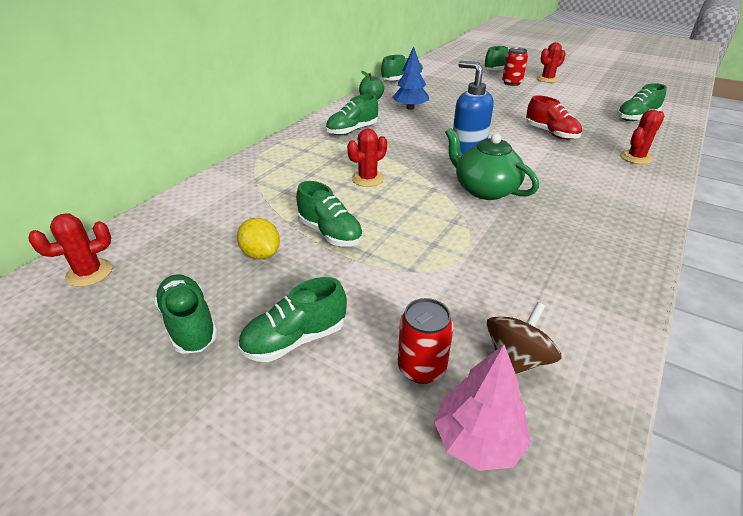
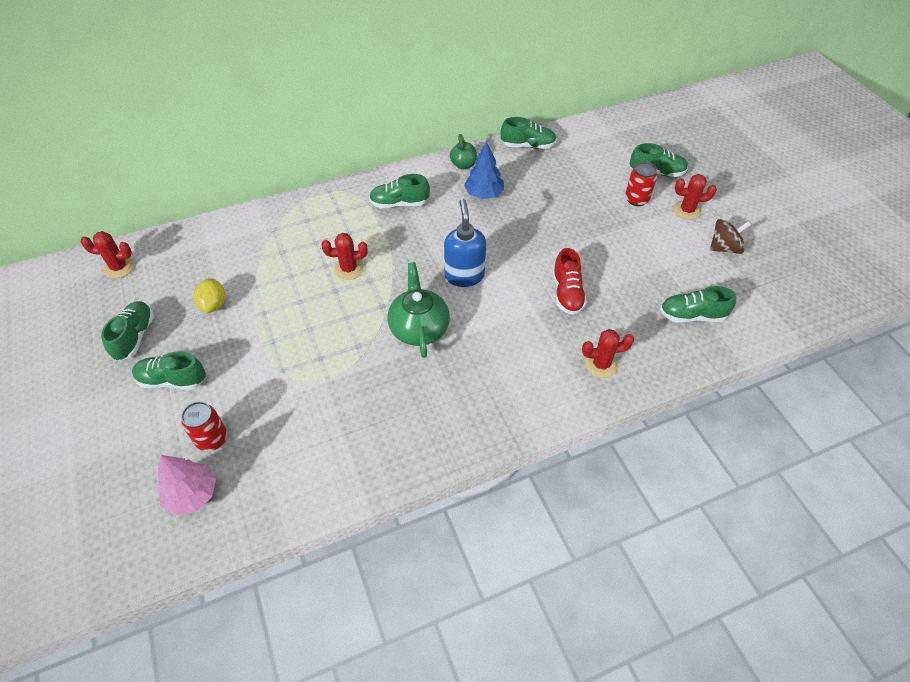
camera: 35 degrees right, 15 degrees up
(330, 233) = (269, 310): green shoe -> none
(516, 359) = (264, 468): brown spinning top -> brown spinning top (724, 248)

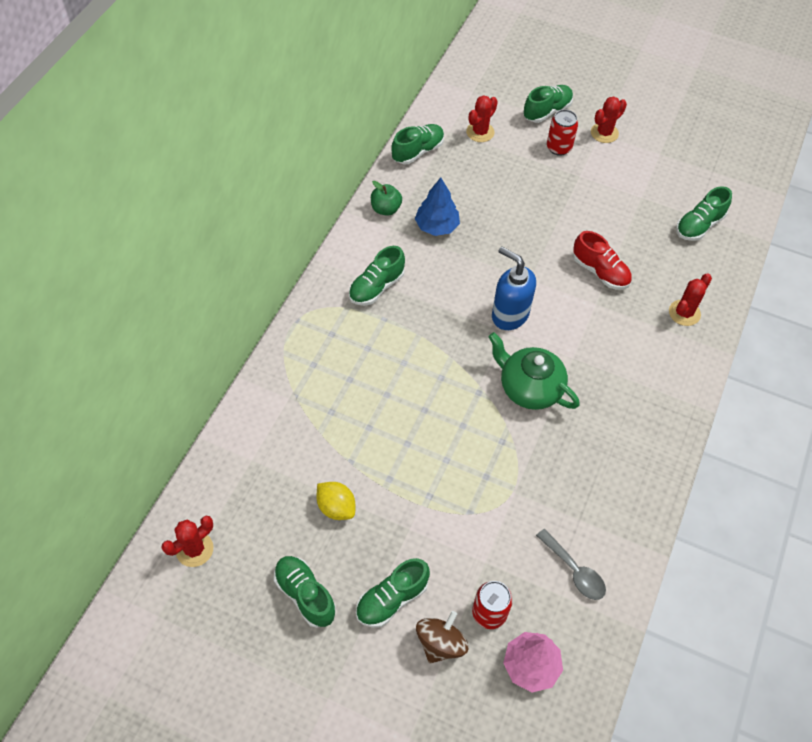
camera: 45 degrees left, 5 degrees up
(297, 462) = (574, 570): none -> grey spoon
(349, 269) = (411, 381): red cactus -> red cactus (480, 132)
(724, 248) = (662, 150): brown spinning top -> brown spinning top (440, 643)

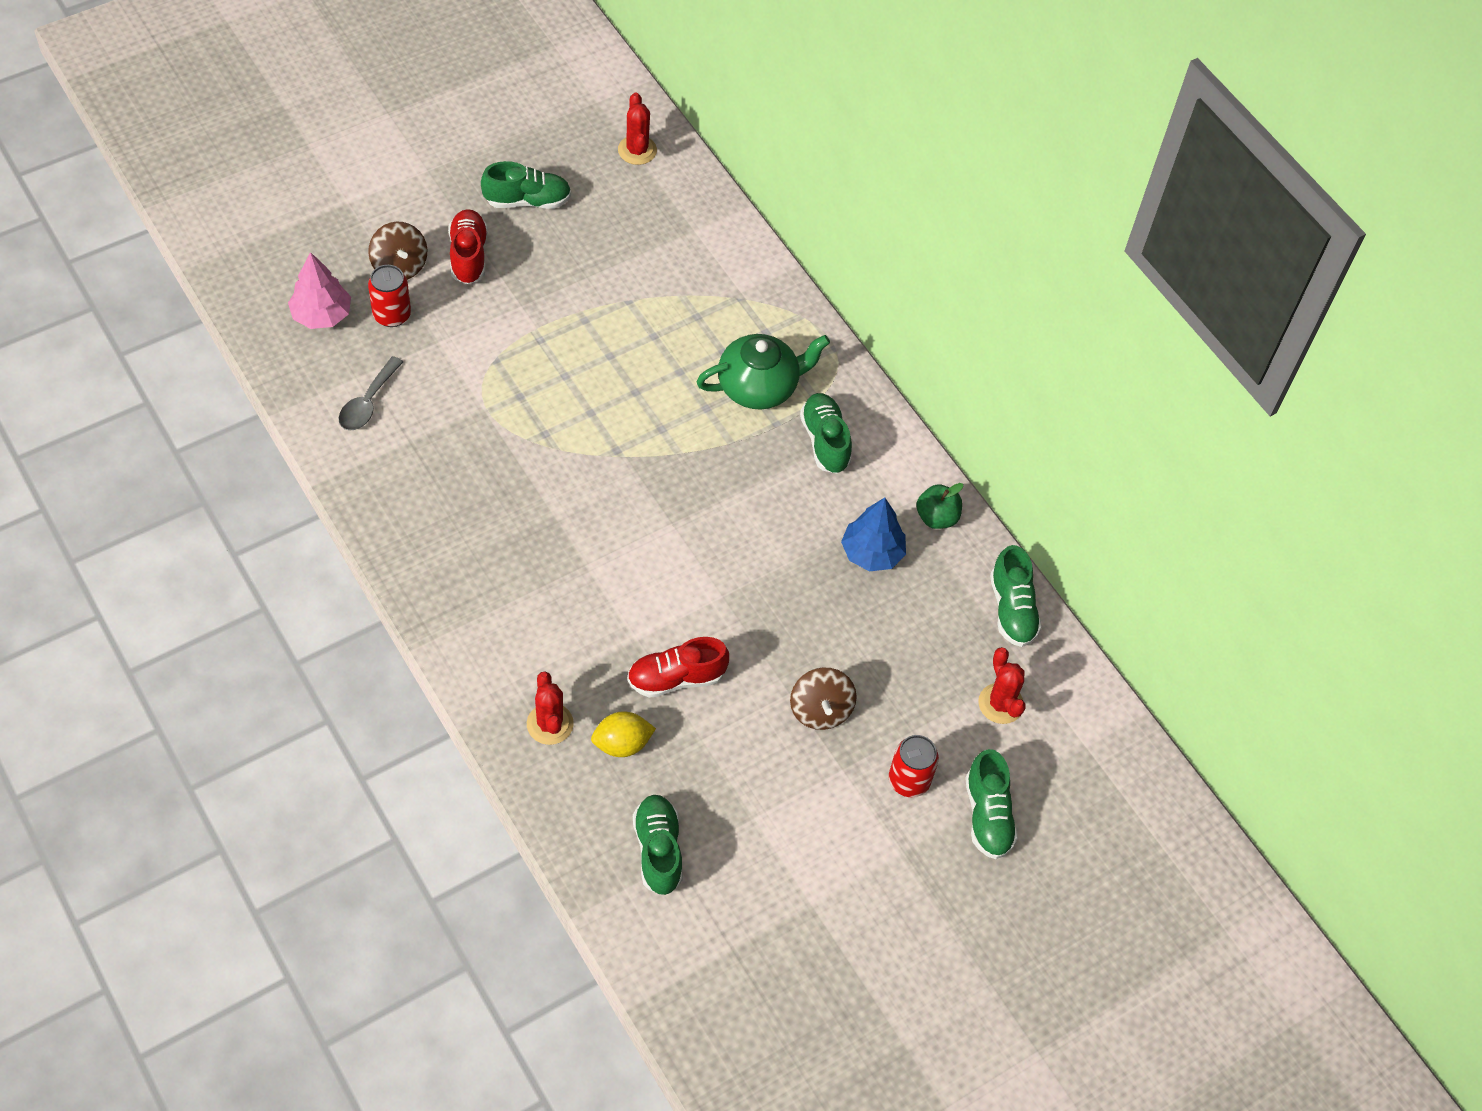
camera: 120 degrees right, 0 degrees up
(336, 507) = (590, 265): yellow lemon -> yellow lemon (622, 744)
(392, 599) = (468, 256): green shoe -> red shoe
(509, 315) = (689, 542): blue soap dispenser -> none
(529, 388) = (584, 498): green teapot -> green teapot (759, 386)
(555, 200) = (820, 710): none -> brown spinning top
(574, 570) = (368, 402): grey spoon -> grey spoon turned 60 degrees counterclockwise
(604, 133) = (897, 860): red cactus -> none

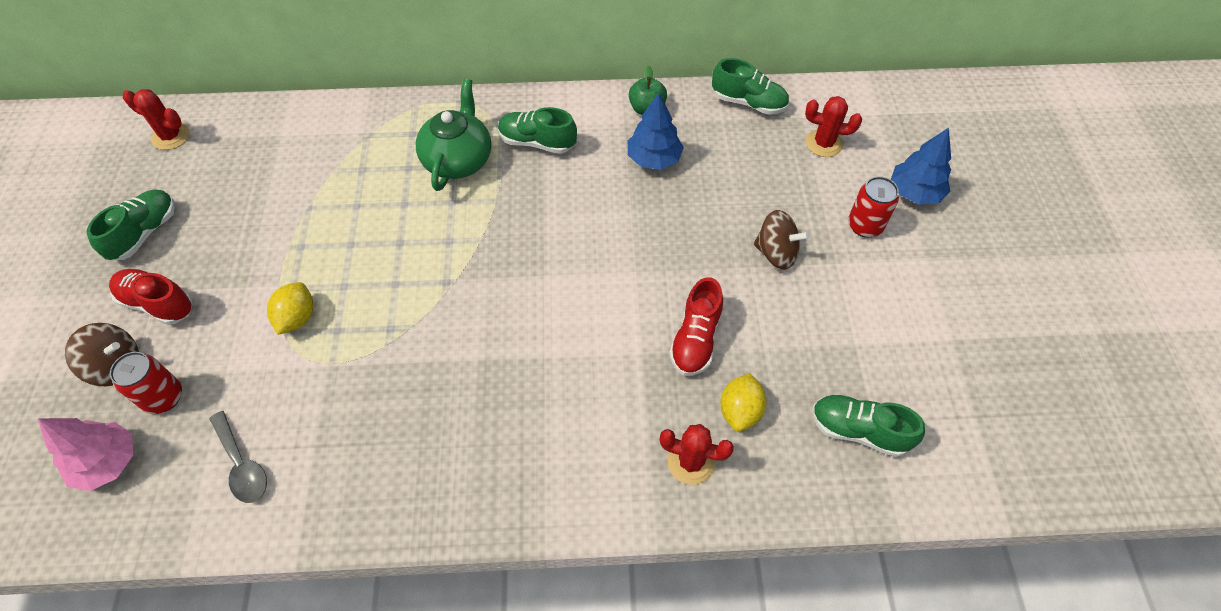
camera: 55 degrees left, 0 degrees up
(514, 361) = (297, 318): none -> yellow lemon
(987, 815) = (914, 192): green shoe -> blue tree

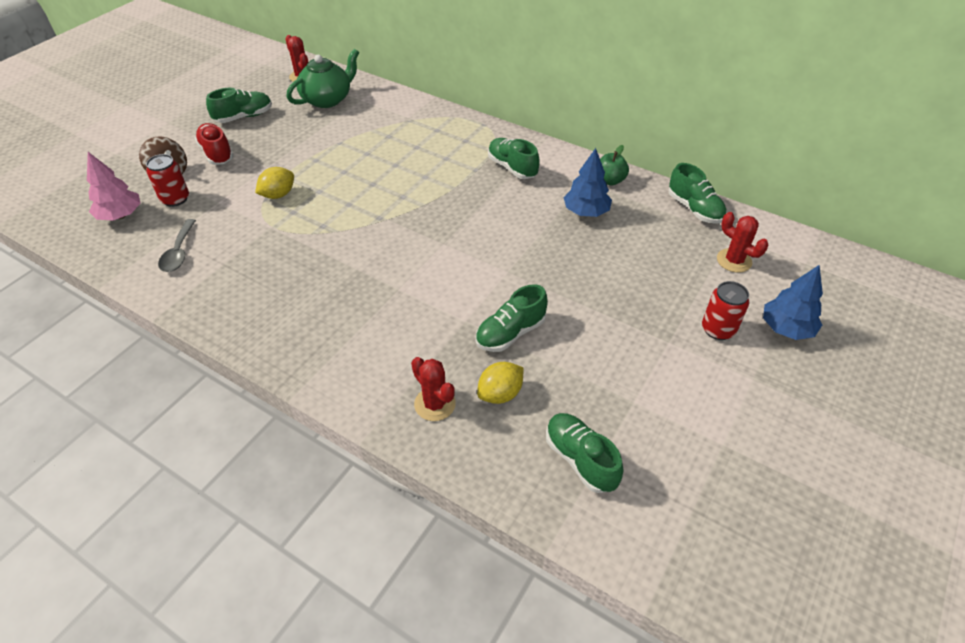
camera: 35 degrees right, 10 degrees down
(458, 160) = (451, 156): green teapot -> green teapot (327, 99)
(695, 339) = (510, 333): red shoe -> green shoe
(776, 253) = (625, 311): brown spinning top -> none

